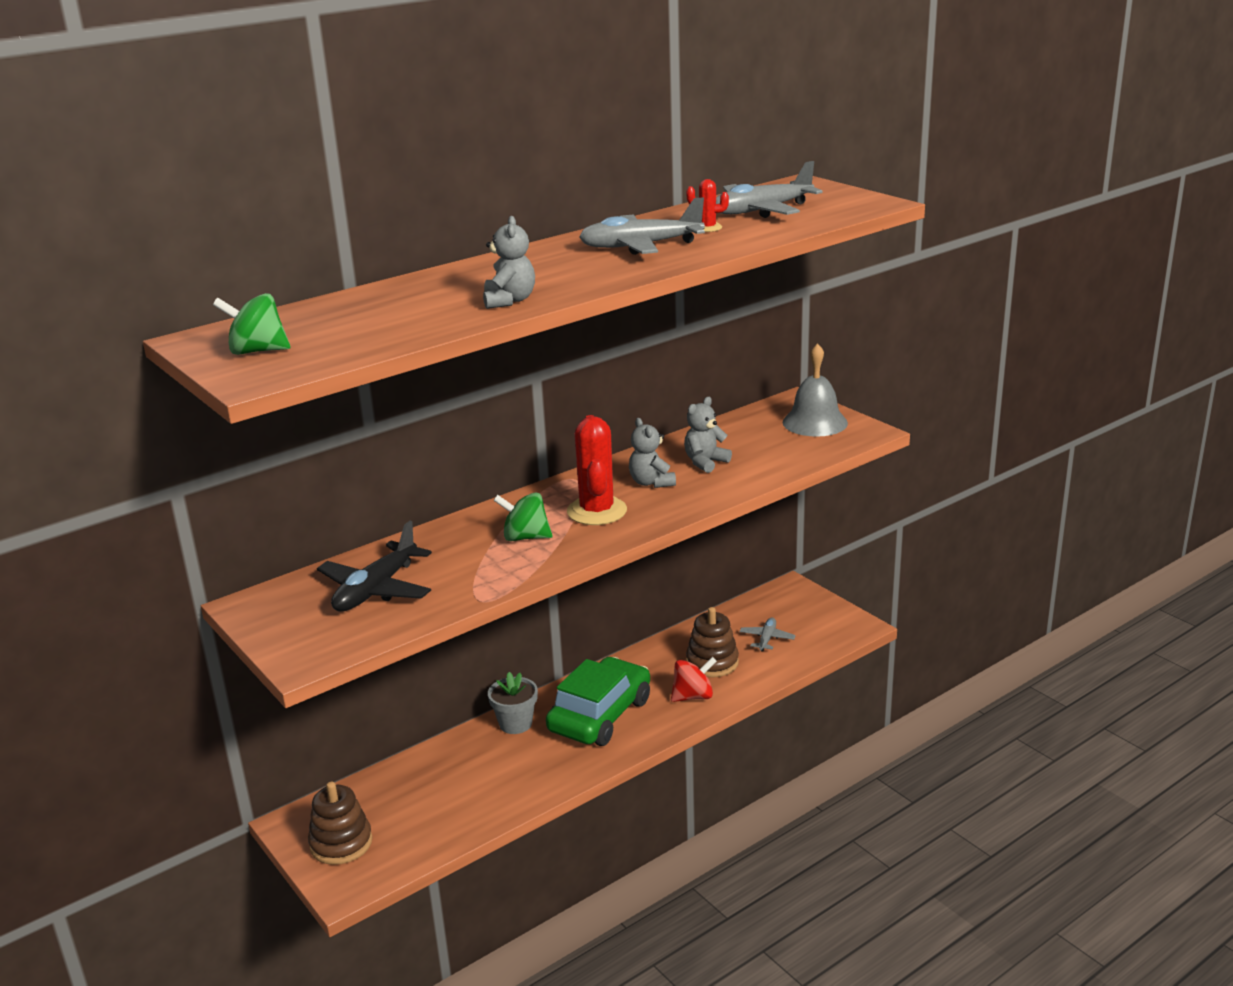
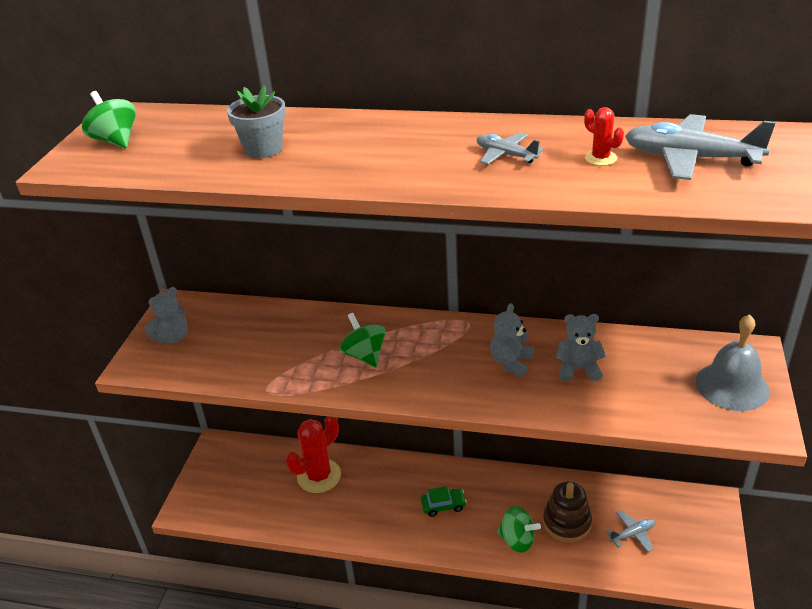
camera: 50 degrees right, 10 degrees up
(341, 843) = (218, 478): brown stacking toy -> none
(376, 590) = (236, 338): black plane -> none
(509, 301) = (307, 169): grey teddy bear -> grey teddy bear (172, 337)
(515, 723) = (391, 471): grey flower pot -> grey flower pot (263, 149)
(597, 511) = (437, 364): red cactus -> red cactus (319, 476)
(600, 715) = (443, 505): green car -> green car, size x0.43
(640, 246) = (505, 155): grey plane -> grey plane, size x0.55
(693, 696) = (517, 540): red spinning top -> green spinning top

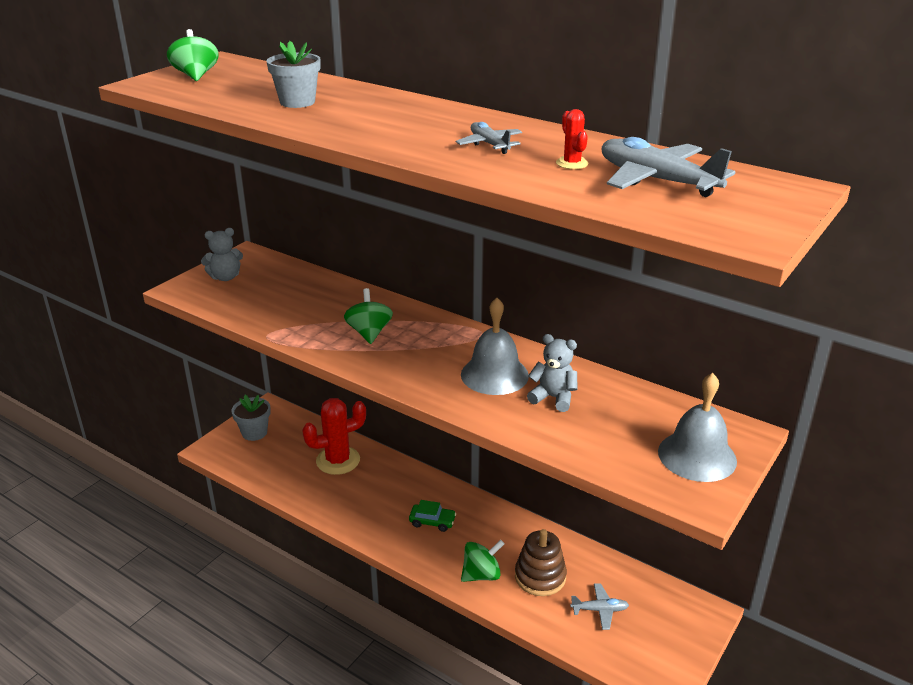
camera: 20 degrees right, 5 degrees down
(218, 476) = (254, 432): none -> grey flower pot
(511, 362) = (494, 375): grey teddy bear -> grey bell
(517, 540) = (481, 575): green spinning top -> green spinning top turned 75 degrees counterclockwise

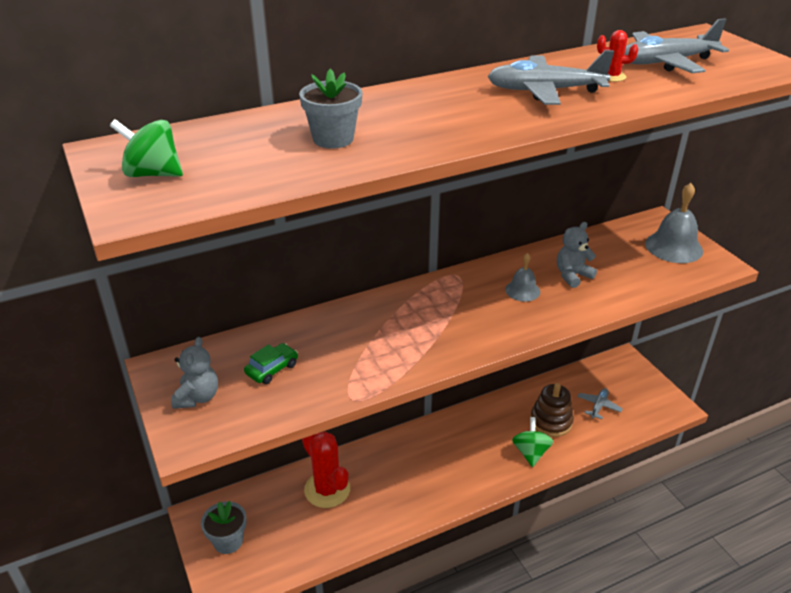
camera: 60 degrees left, 5 degrees up
(338, 460) = (327, 489): red cactus -> red cactus turned 45 degrees counterclockwise
(369, 333) = (404, 333): green spinning top -> none
(432, 521) = (453, 457): green car -> green car (272, 369)
(489, 144) = (545, 91): grey plane -> grey plane, size x1.81
(494, 375) = (522, 290): grey bell -> grey bell, size x0.58

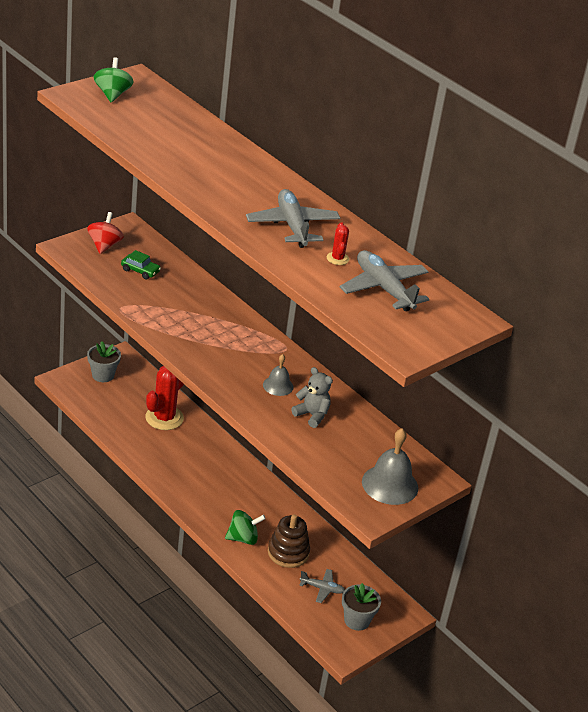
camera: 70 degrees right, 0 degrees up
(197, 397) = (104, 245): grey teddy bear -> red spinning top
(333, 139) = (177, 145): grey flower pot -> grey flower pot (357, 620)

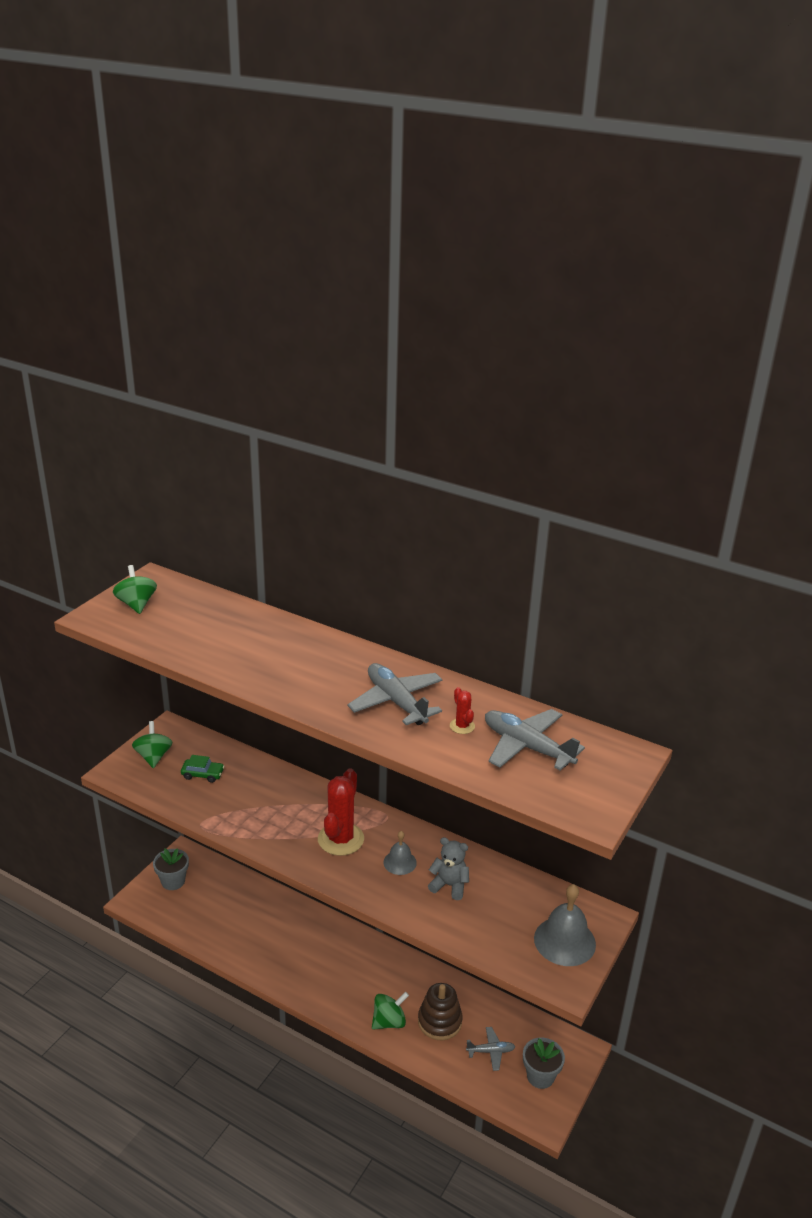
camera: 15 degrees left, 5 degrees down
(104, 245) = (153, 757): red spinning top -> green spinning top
(164, 418) = (253, 909): red cactus -> red cactus (341, 839)

